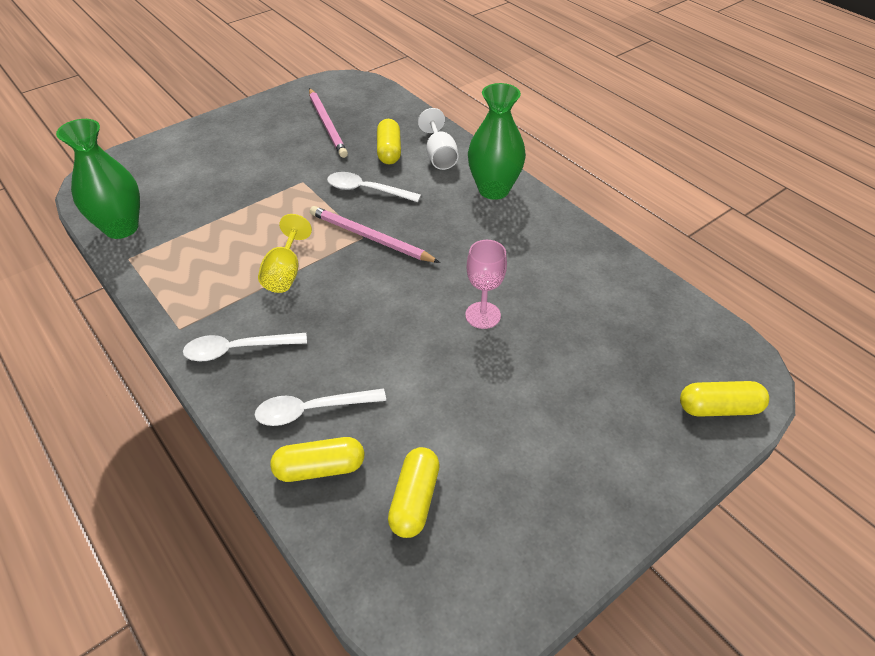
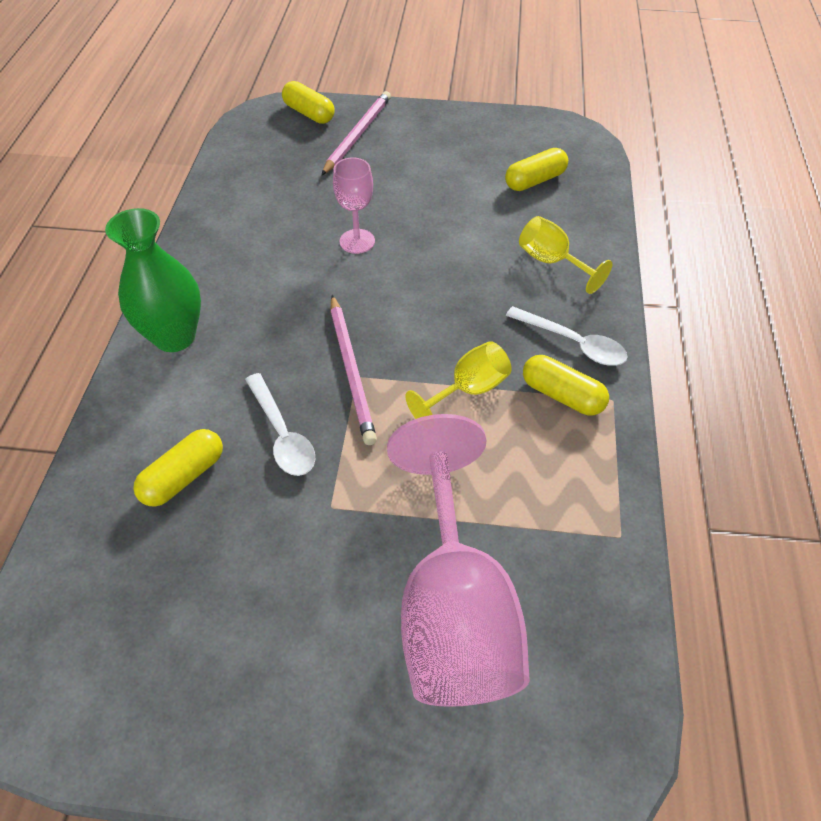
camera: 135 degrees left, 5 degrees up
(121, 228) = (604, 603): green vase -> none
(200, 185) = (454, 609): none -> pink goblet
(312, 410) = (552, 262): white spoon -> yellow goblet
(320, 468) = (578, 227): yellow capsule -> yellow capsule (562, 395)
(327, 125) = (182, 602): pink pencil -> pink pencil (357, 135)
(439, 156) = (149, 422): white goblet -> none

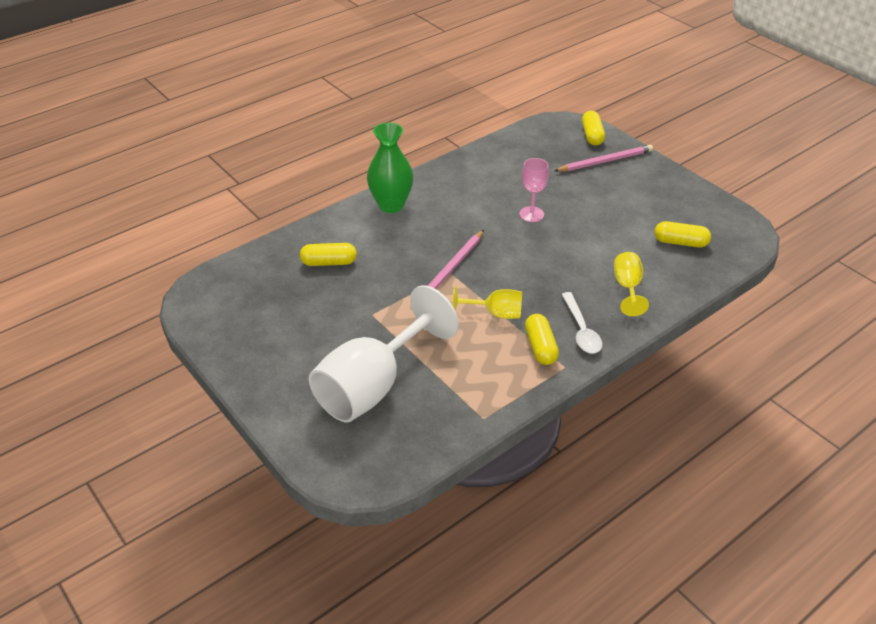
camera: 45 degrees right, 10 degrees down
(282, 434) = (387, 273): white spoon -> none
(454, 609) = (373, 386): pink goblet -> white goblet

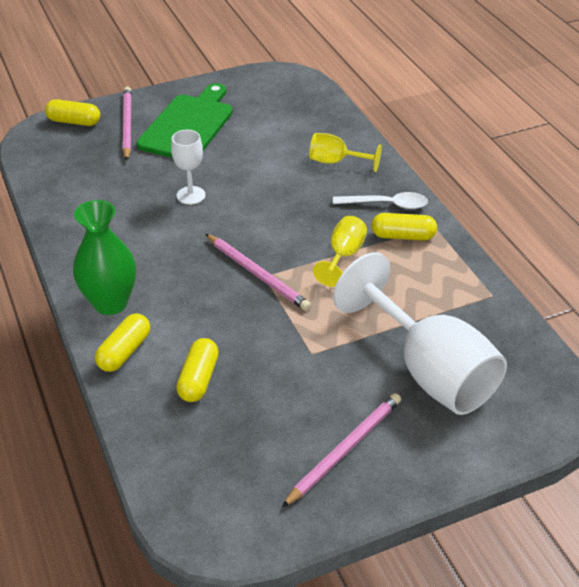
camera: 75 degrees left, 0 degrees up
(278, 348) = (345, 449): none -> pink pencil
(531, 214) = (191, 195): pink goblet -> white goblet
(626, 192) = (188, 125): none -> green cutting board
(680, 242) = (284, 115): yellow capsule -> yellow capsule (124, 352)

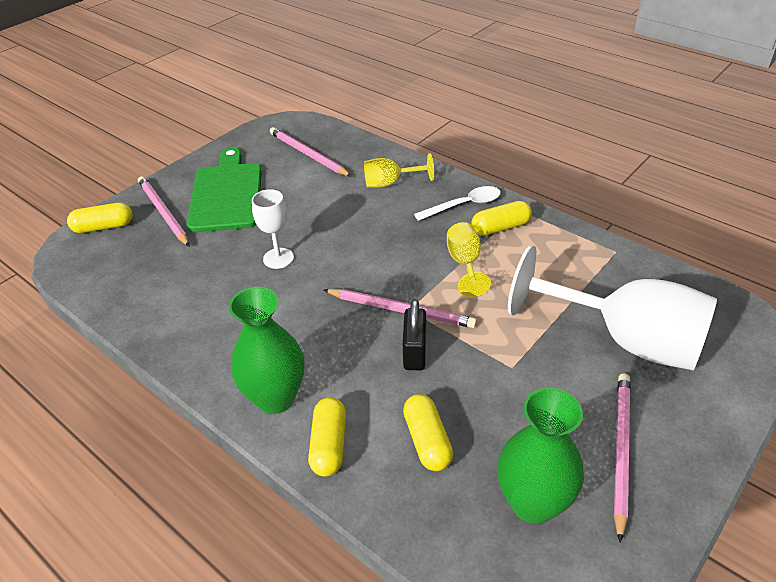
camera: 25 degrees left, 0 degrees up
(242, 311) = (415, 352): none -> black padlock
(242, 455) = (533, 503): none -> green vase
(283, 111) = (308, 154): none -> pink pencil

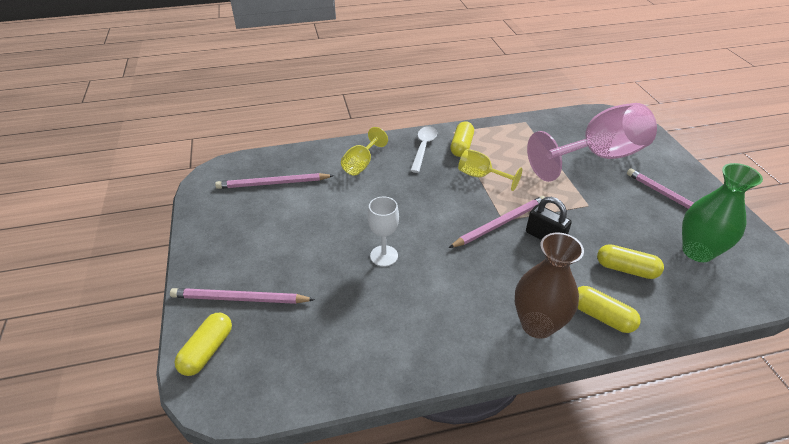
camera: 55 degrees left, 0 degrees up
(227, 194) = (265, 248): green cutting board -> none
(275, 398) = (537, 324): green vase -> brown vase
(625, 340) = (598, 157): white goblet -> pink goblet

